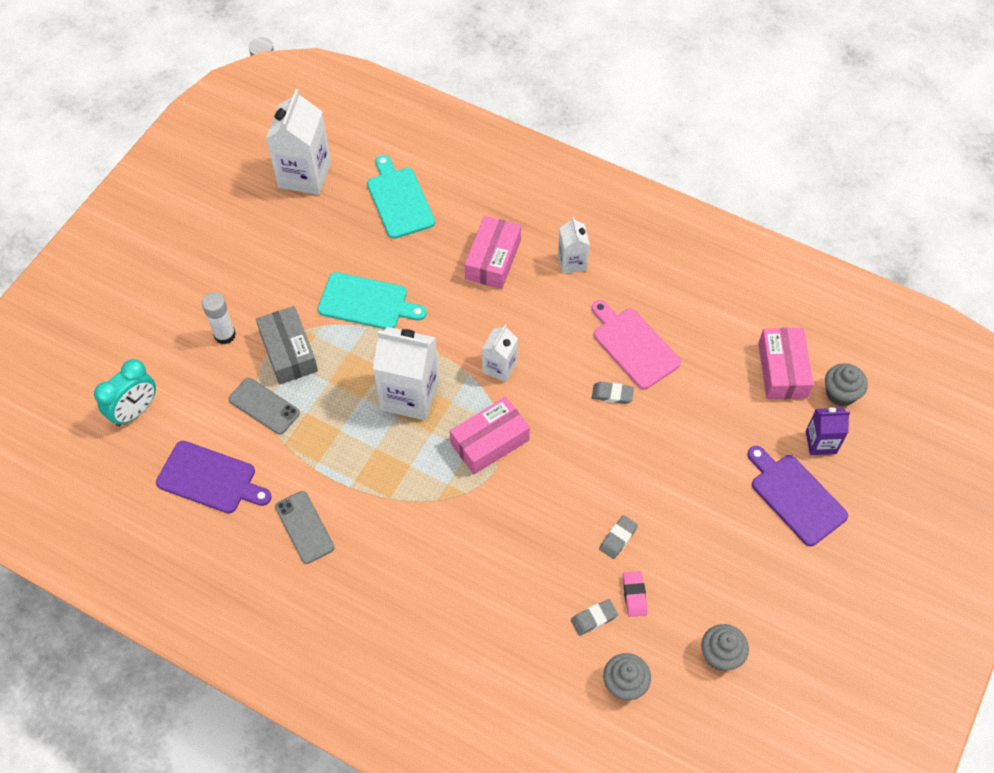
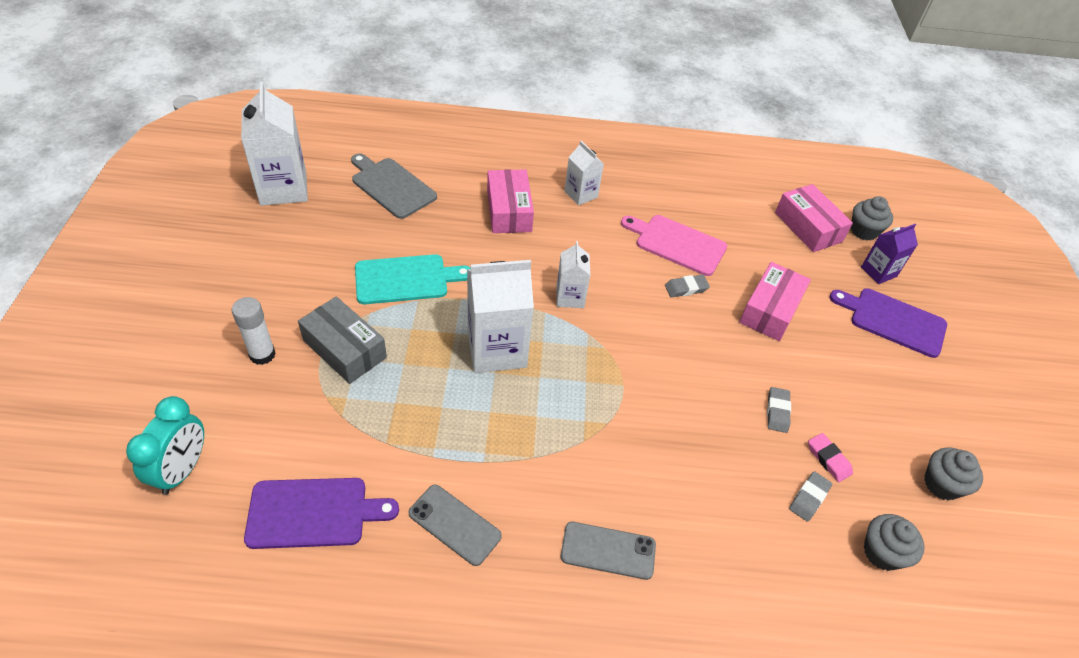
camera: 30 degrees left, 10 degrees down
(264, 406) = (342, 411): grey phone -> grey phone (608, 550)
(399, 200) = (391, 186): turquoise cutting board -> grey cutting board
(490, 442) = (602, 366): pink box -> pink box (770, 310)

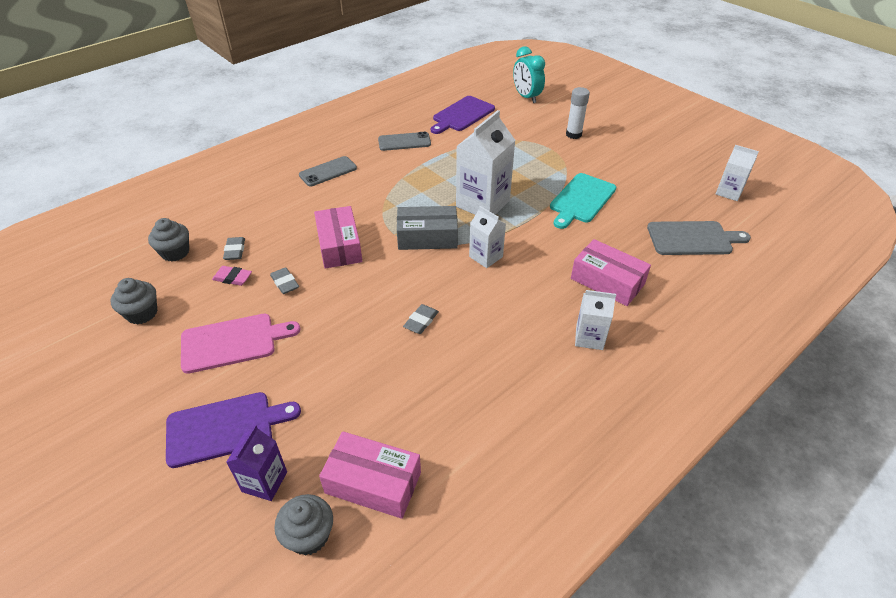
camera: 140 degrees right, 5 degrees down
(283, 188) = (729, 192): white carton -> white carton, size x0.56
(344, 349) = (548, 157): grey box -> grey box (427, 237)
(677, 244) = (467, 354): pink cutting board -> pink cutting board (233, 342)
(770, 310) = (342, 353): pink box -> pink box (339, 246)

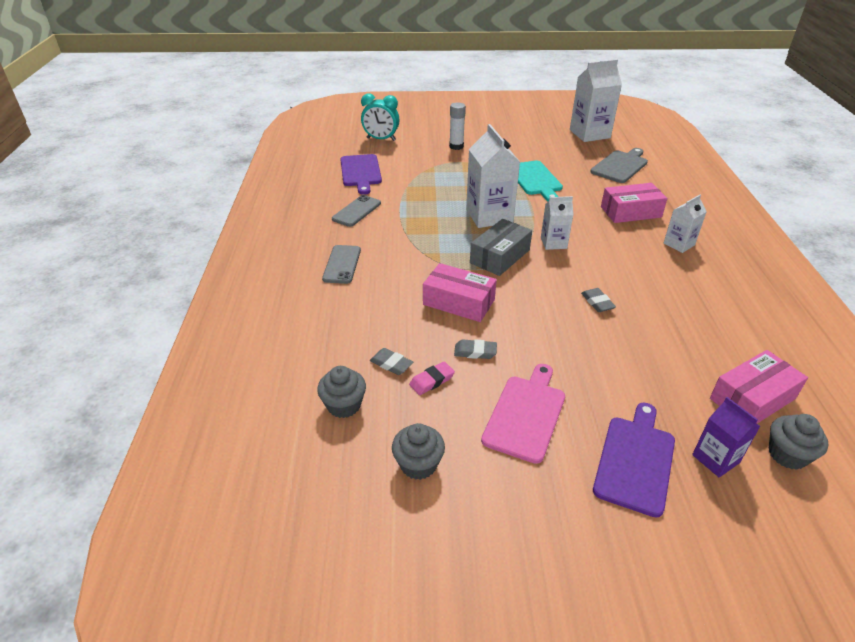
camera: 50 degrees left, 5 degrees down
(729, 192) = (589, 134): white carton -> white carton, size x1.79

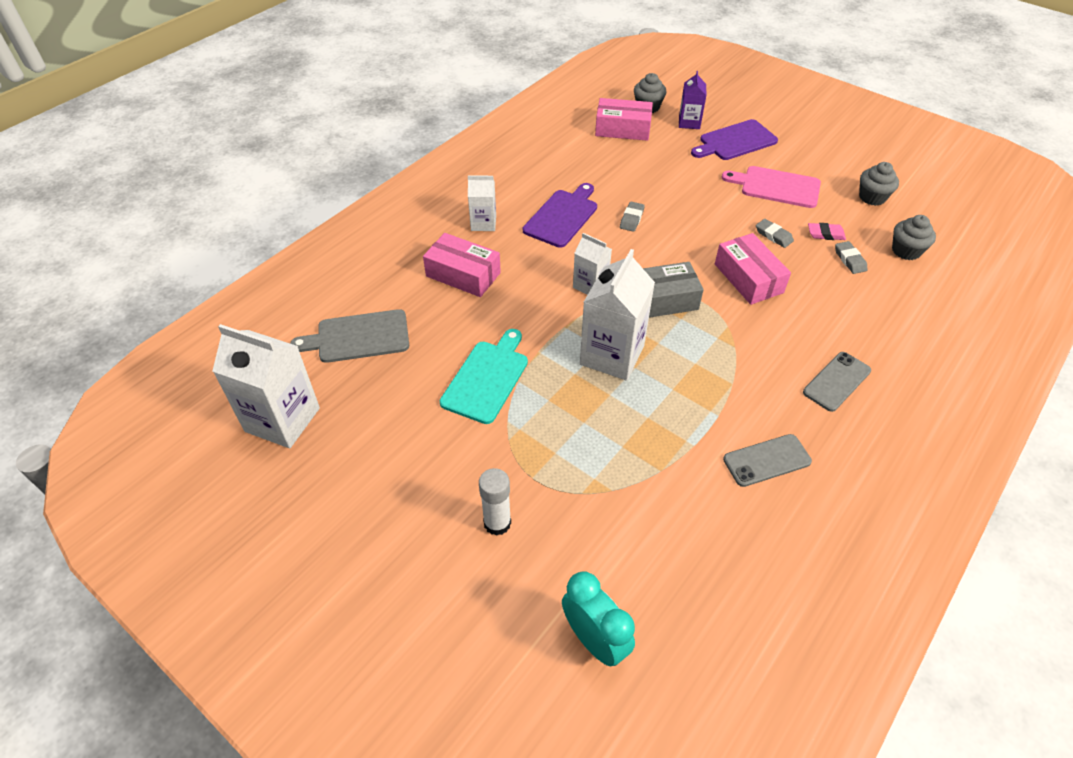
camera: 140 degrees left, 10 degrees up
(361, 172) = (702, 552): purple cutting board -> purple cutting board (562, 216)
(525, 414) = (776, 187): pink cutting board -> pink cutting board turned 45 degrees clockwise

